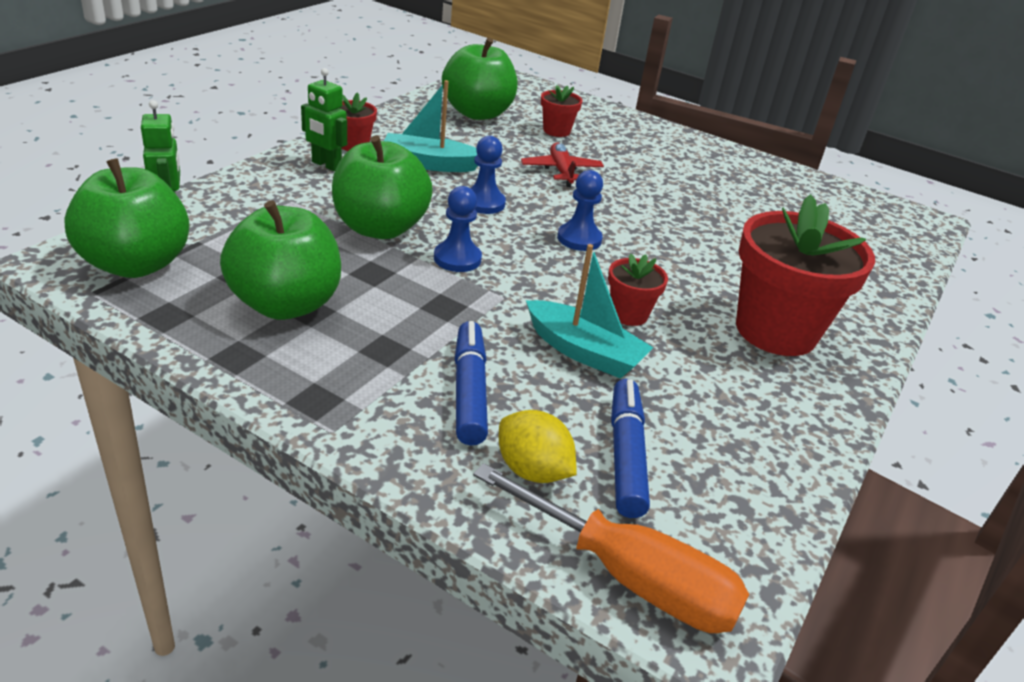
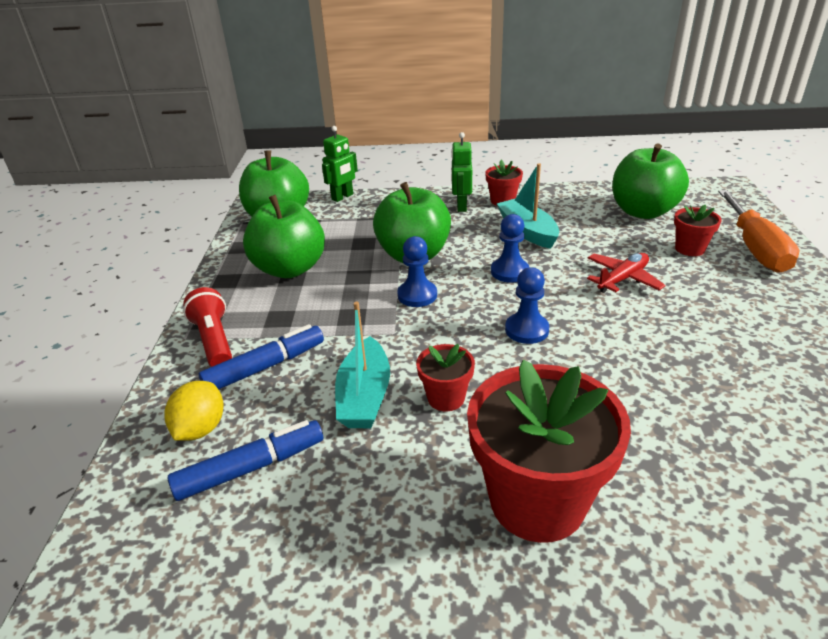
camera: 65 degrees right, 0 degrees up
(370, 409) = (214, 340): none -> red flashlight
(630, 577) = (113, 521): orange screwdriver -> orange screwdriver (755, 248)

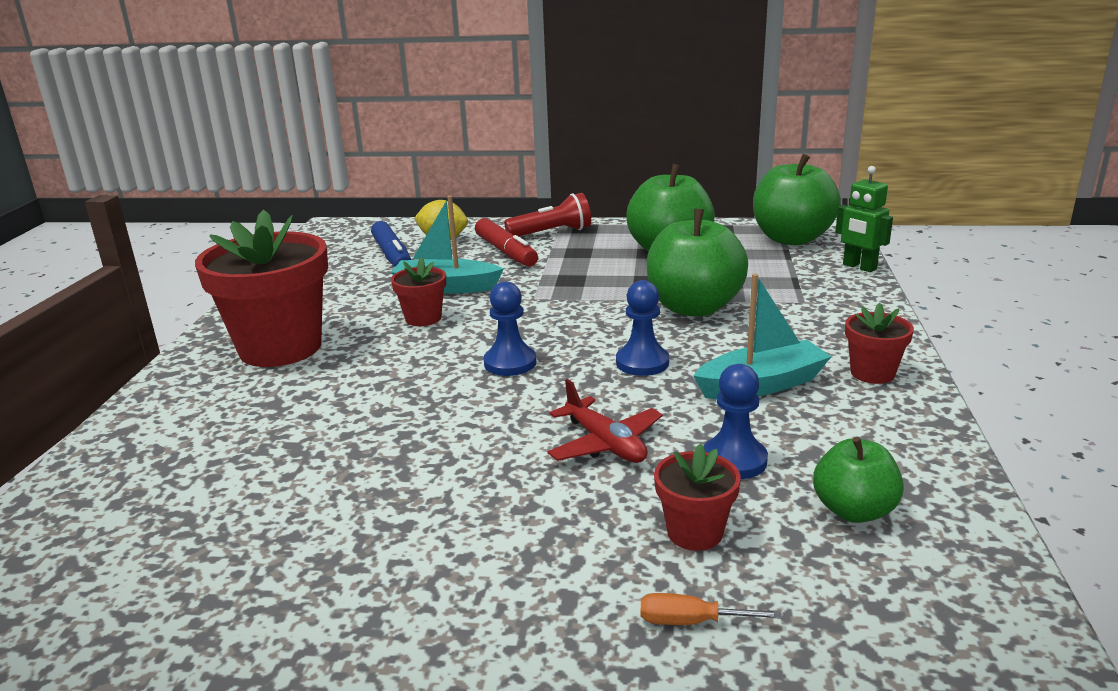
camera: 95 degrees right, 10 degrees down
(265, 367) = (506, 252): blue marker -> red marker
(417, 295) = (600, 308): blue pawn -> blue pawn (734, 460)
(461, 206) = (844, 340): green robot -> none
(643, 211) = (854, 510): green apple -> green apple, size x0.56
(755, 248) = (691, 621): orange screwdriver -> orange screwdriver, size x0.41

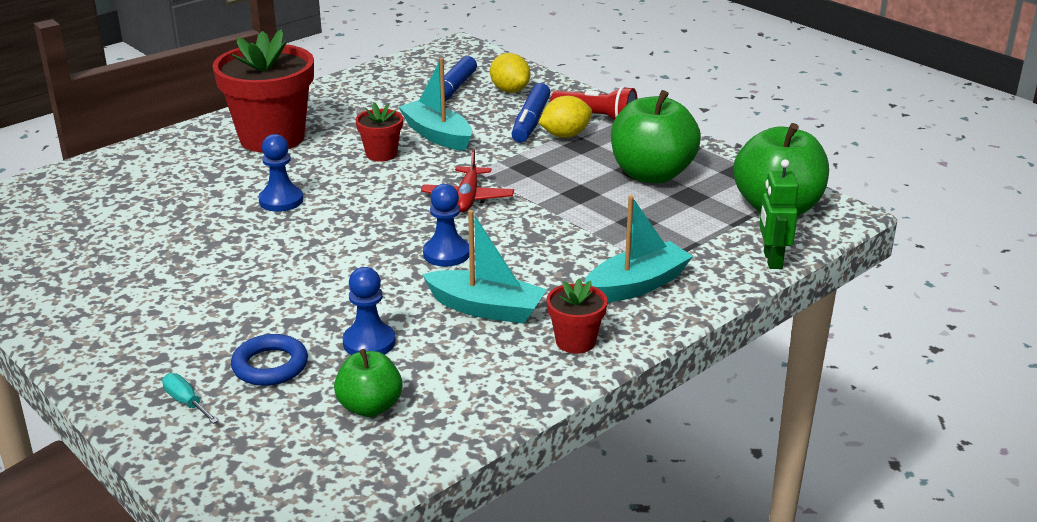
camera: 40 degrees right, 5 degrees up
(506, 252) = (530, 122): red marker -> blue marker
(510, 363) = (371, 213): blue pawn -> blue pawn (281, 200)
(553, 251) = (565, 135): none -> yellow lemon
(605, 444) = (323, 293): red plane -> red plane (468, 198)
(691, 621) = (186, 402): orange screwdriver -> turquoise screwdriver
(694, 307) = (565, 231): green apple -> none
(694, 532) = (270, 366): red flower pot -> blue ring
(821, 318) = (637, 285): none -> turquoise boat

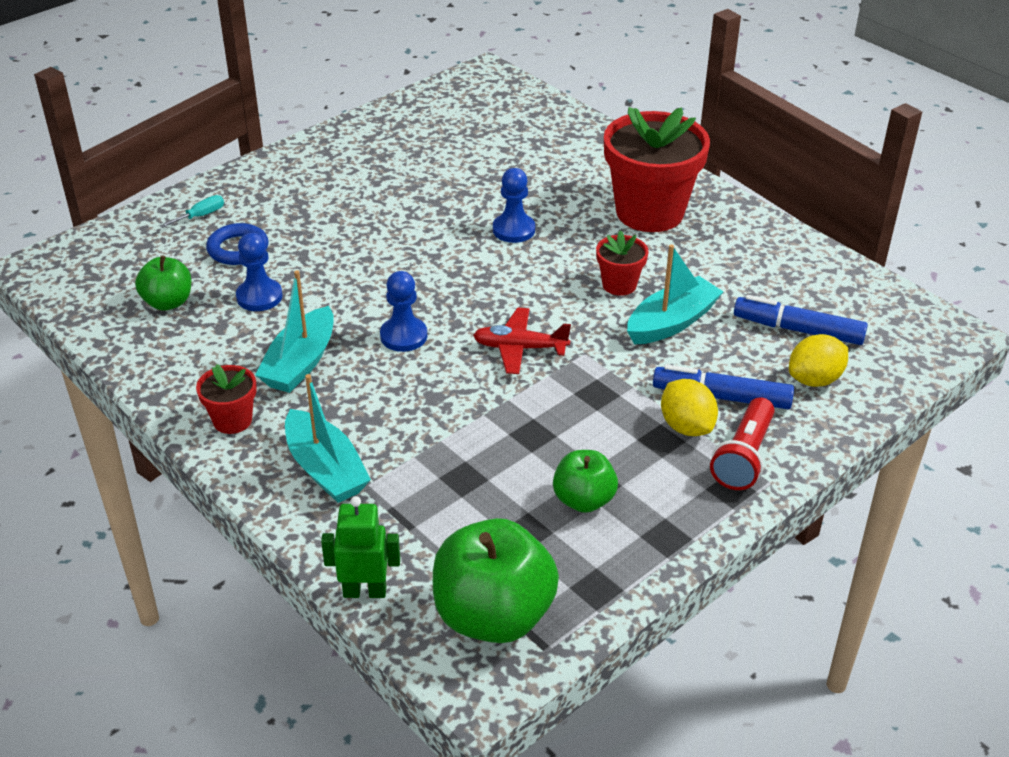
camera: 90 degrees right, 10 degrees up
(652, 174) = (583, 500): green apple -> green apple, size x0.56

